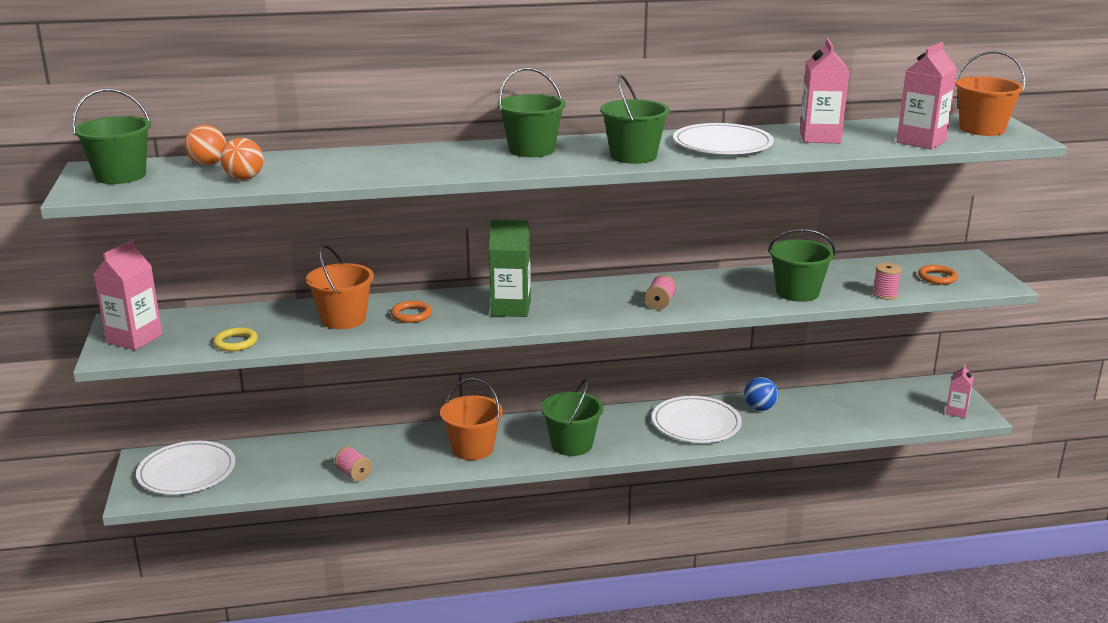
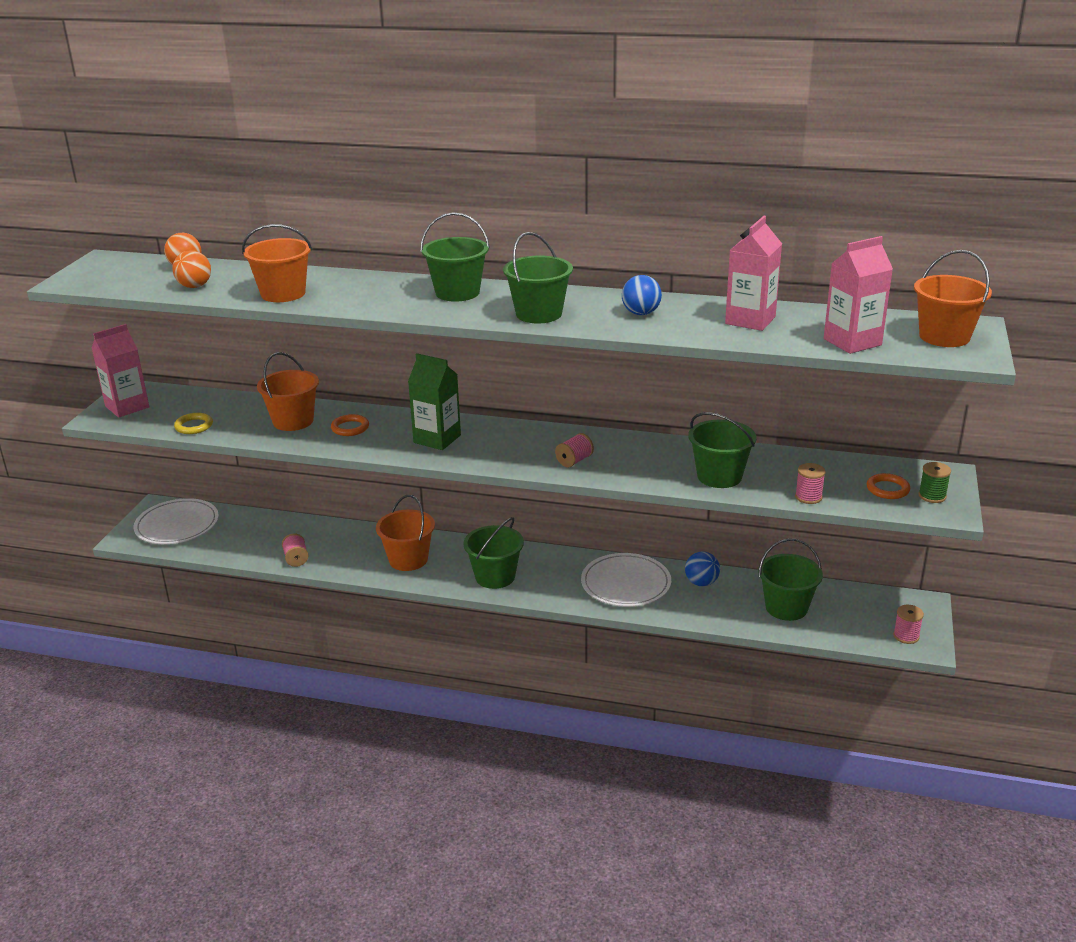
camera: 25 degrees right, 5 degrees up
(120, 176) = (112, 269): green bucket -> green bucket (786, 607)
(353, 172) = (283, 293): none -> orange bucket
(722, 144) = (641, 313): white plate -> blue ball
(956, 412) = (906, 636): pink carton -> pink spool
(975, 276) = (932, 496): none -> green spool

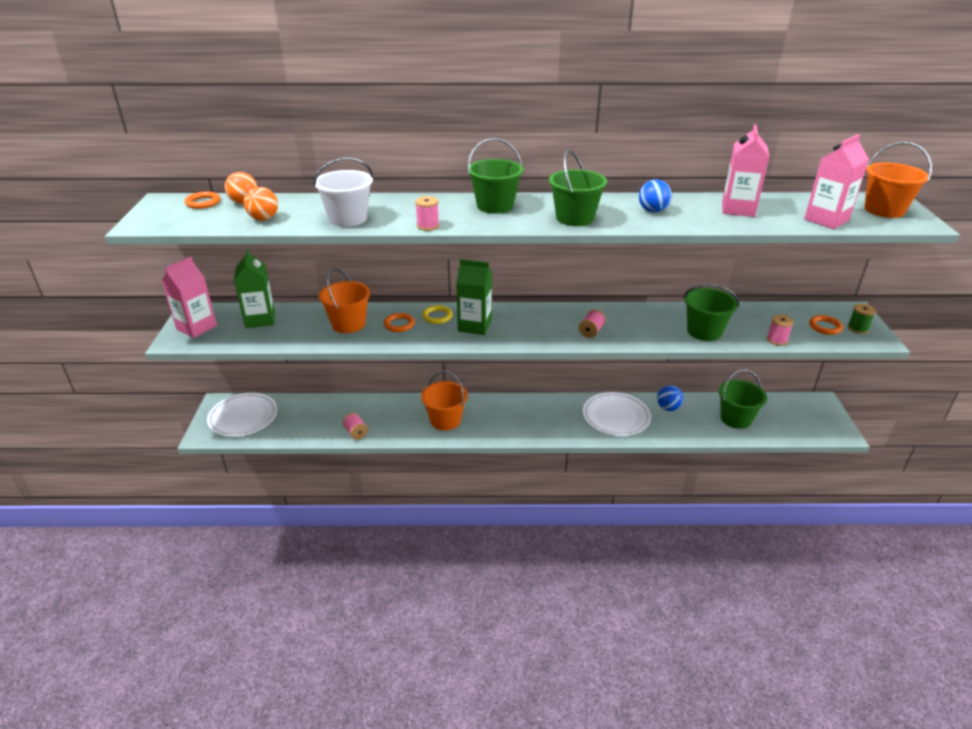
camera: 15 degrees left, 5 degrees up
(143, 264) = (203, 202): none -> orange ring
(194, 426) = (265, 338): yellow ring -> yellow ring (437, 316)
(199, 406) = (260, 319): none -> green carton
(283, 293) = (348, 219): orange bucket -> white bucket
(495, 576) = (518, 425): green bucket -> none
(906, 636) = (825, 428): pink spool -> pink spool (428, 226)

